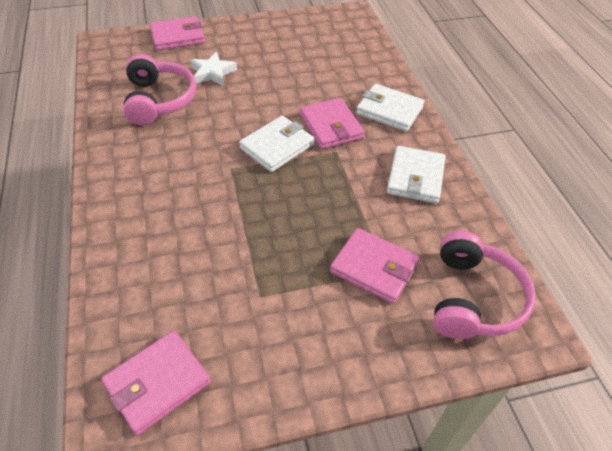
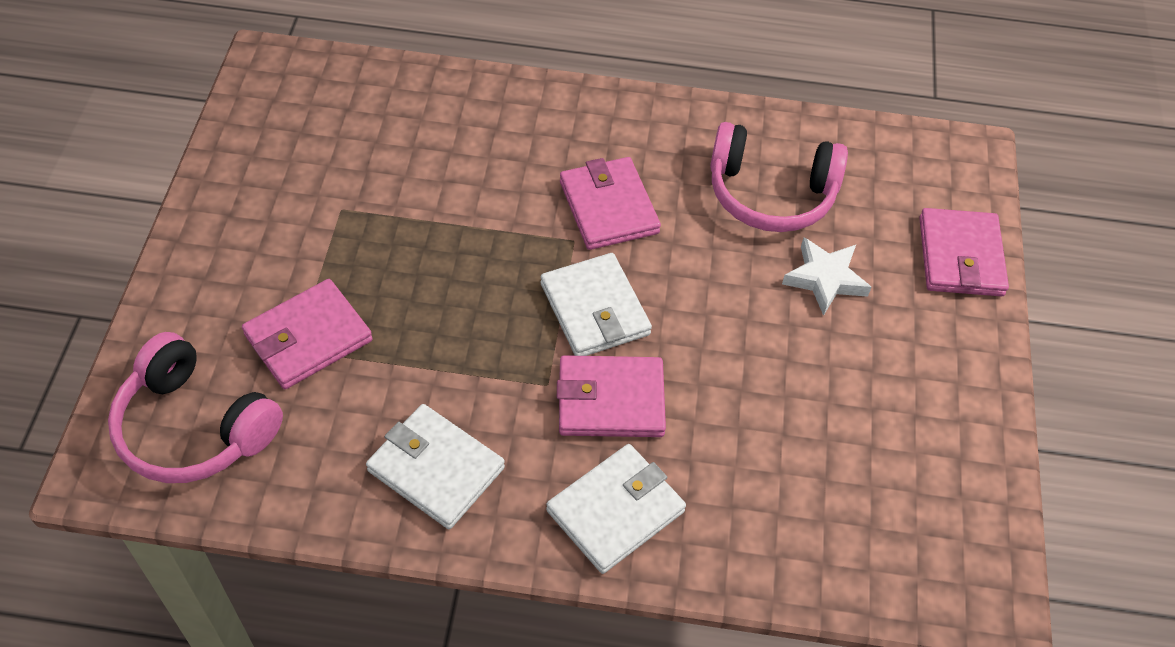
camera: 110 degrees right, 5 degrees up
(157, 383) = (293, 102): pink wallet -> pink wallet (609, 207)

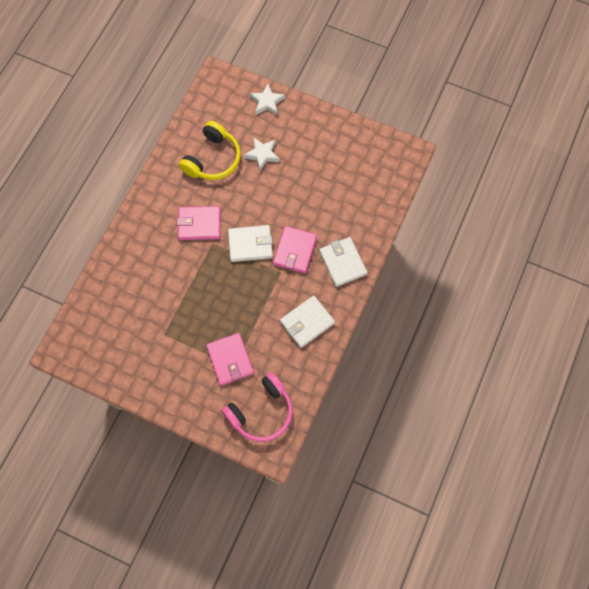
camera: 70 degrees left, 15 degrees up
(770, 193) = (213, 159): pink headphones -> yellow headphones
(960, 256) = (267, 102): pink wallet -> white star

